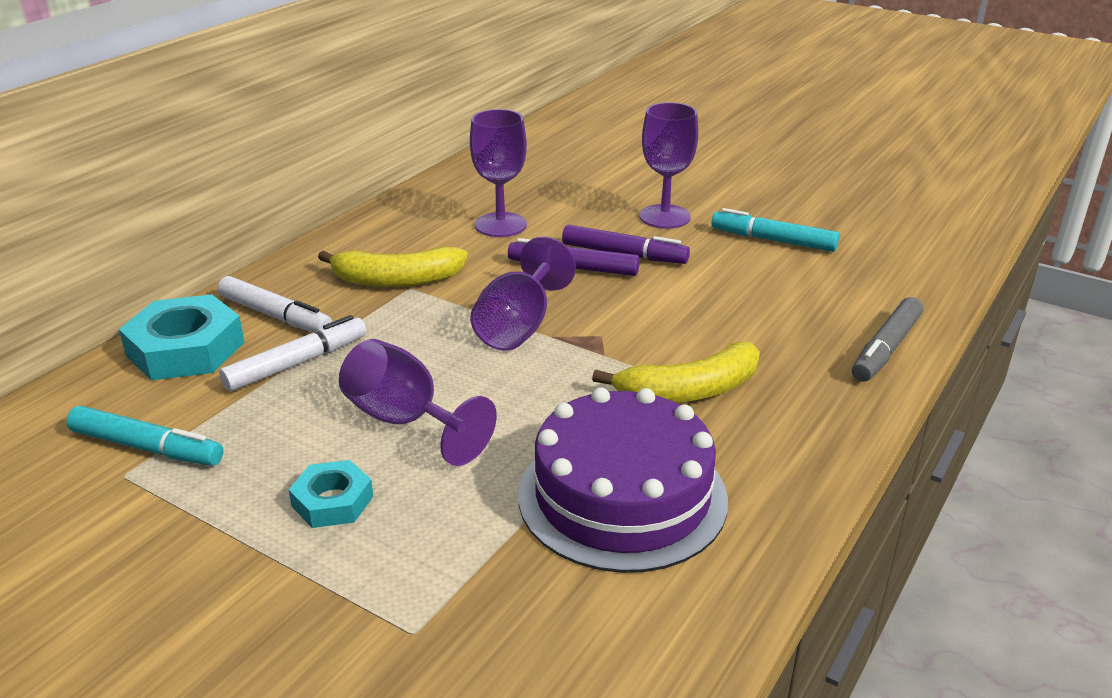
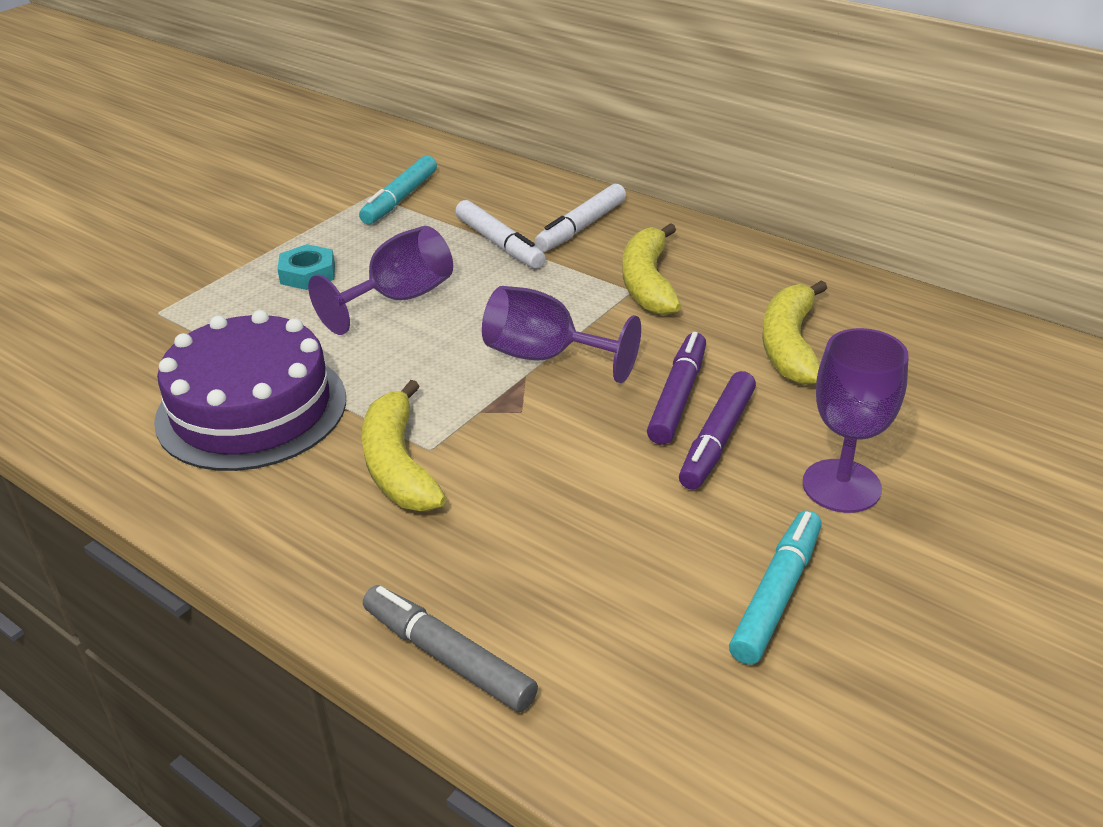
camera: 95 degrees right, 5 degrees up
(185, 349) = (531, 195): turquoise nut -> none
(500, 225) = (789, 345): purple goblet -> yellow banana

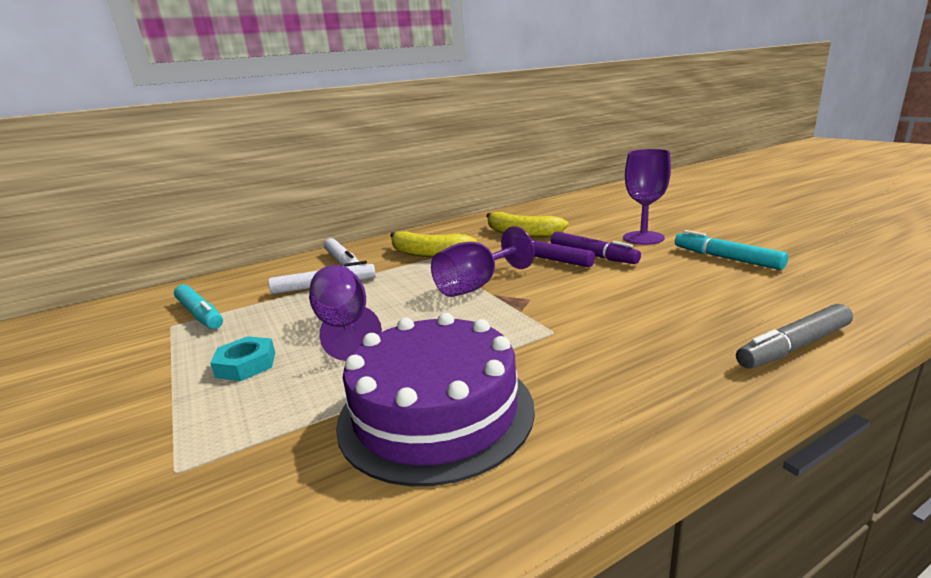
camera: 65 degrees left, 15 degrees down
(398, 464) = (566, 346): yellow banana -> none

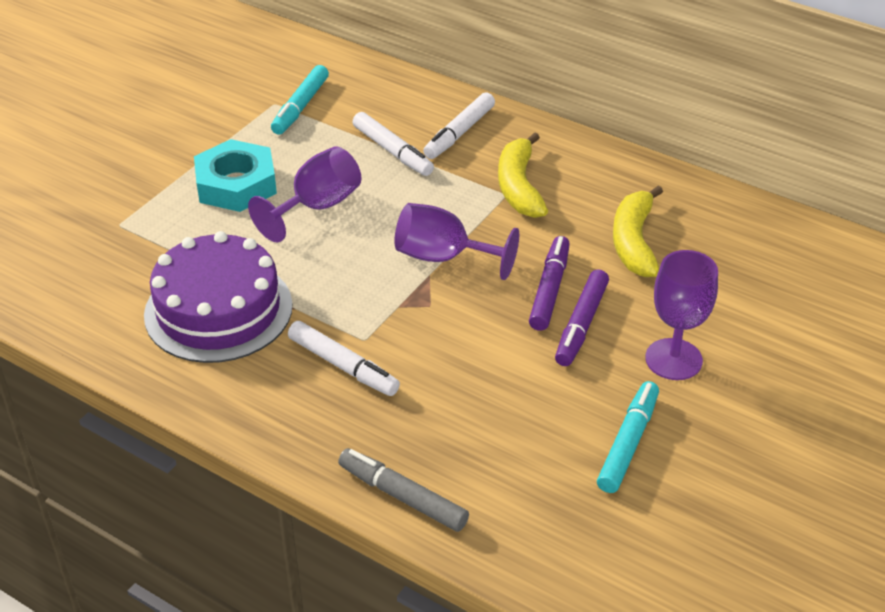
camera: 60 degrees right, 20 degrees up
(246, 364) = (236, 184): turquoise nut -> turquoise nut, size x1.73
(586, 348) = (343, 366): none -> white marker

